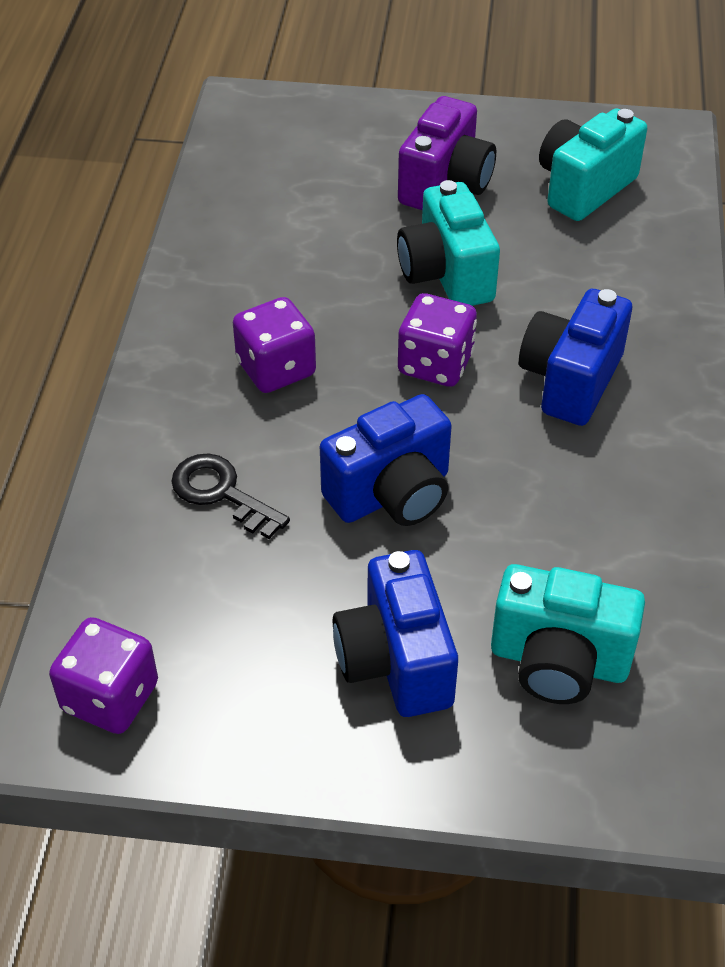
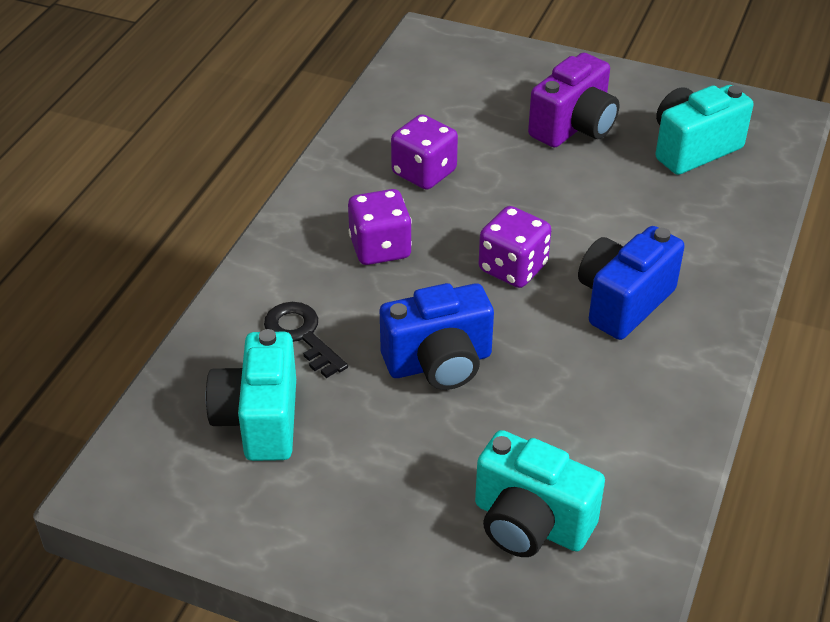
camera: 15 degrees right, 5 degrees down
(110, 697) = (159, 472): purple dice -> purple dice (424, 172)
(395, 661) = (394, 494): blue camera -> none
(446, 274) = (548, 199): turquoise camera -> turquoise camera (259, 420)

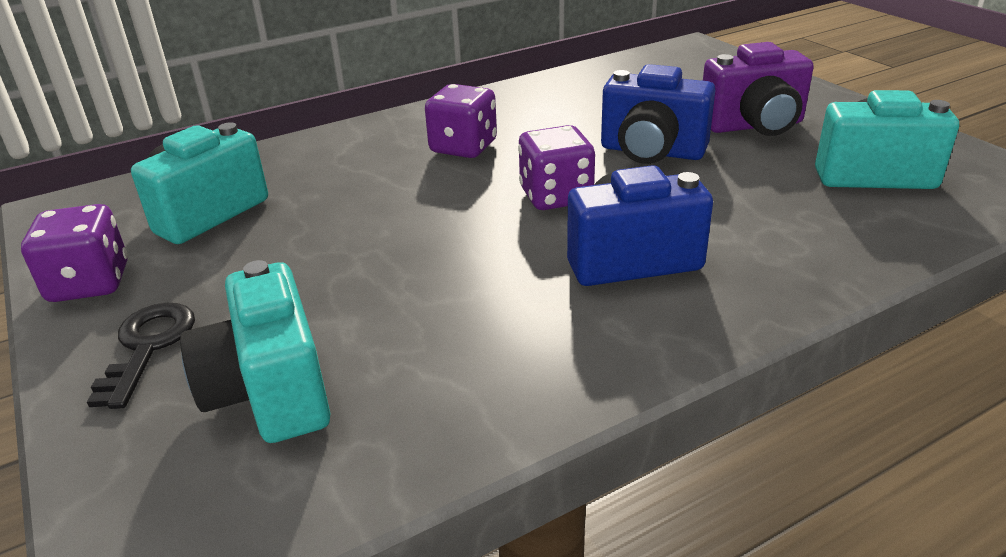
camera: 40 degrees right, 10 degrees down
(302, 335) = (320, 176): black key -> black key (148, 347)
(424, 172) = (570, 116): purple dice -> purple dice (90, 283)
(439, 363) = (391, 234): blue camera -> blue camera (651, 152)

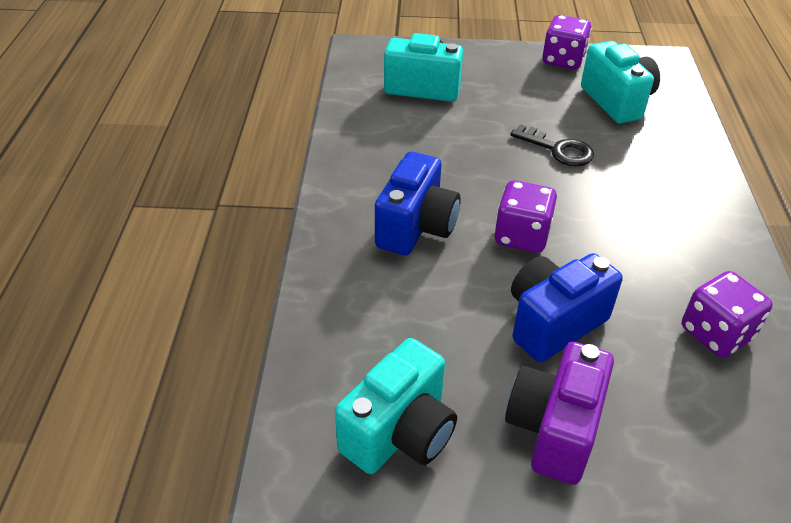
camera: 120 degrees right, 10 degrees up
(148, 347) = (488, 66): black key -> black key (558, 149)
(463, 147) = (642, 227): purple dice -> purple dice (716, 333)

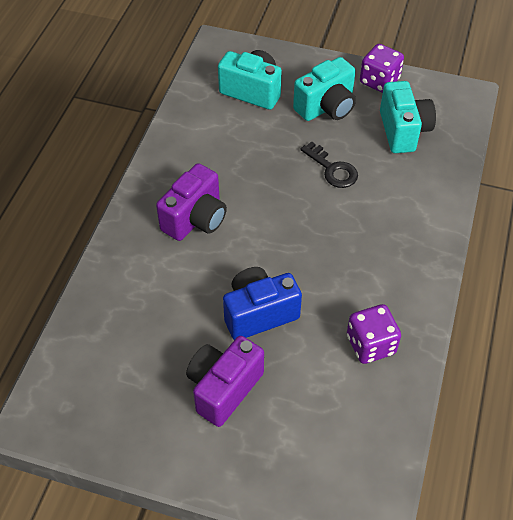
camera: 15 degrees right, 10 degrees up
(400, 433) = (124, 369): turquoise camera -> turquoise camera (326, 107)
(416, 227) = (195, 219): blue camera -> purple camera
(521, 236) = (269, 240): purple dice -> none

